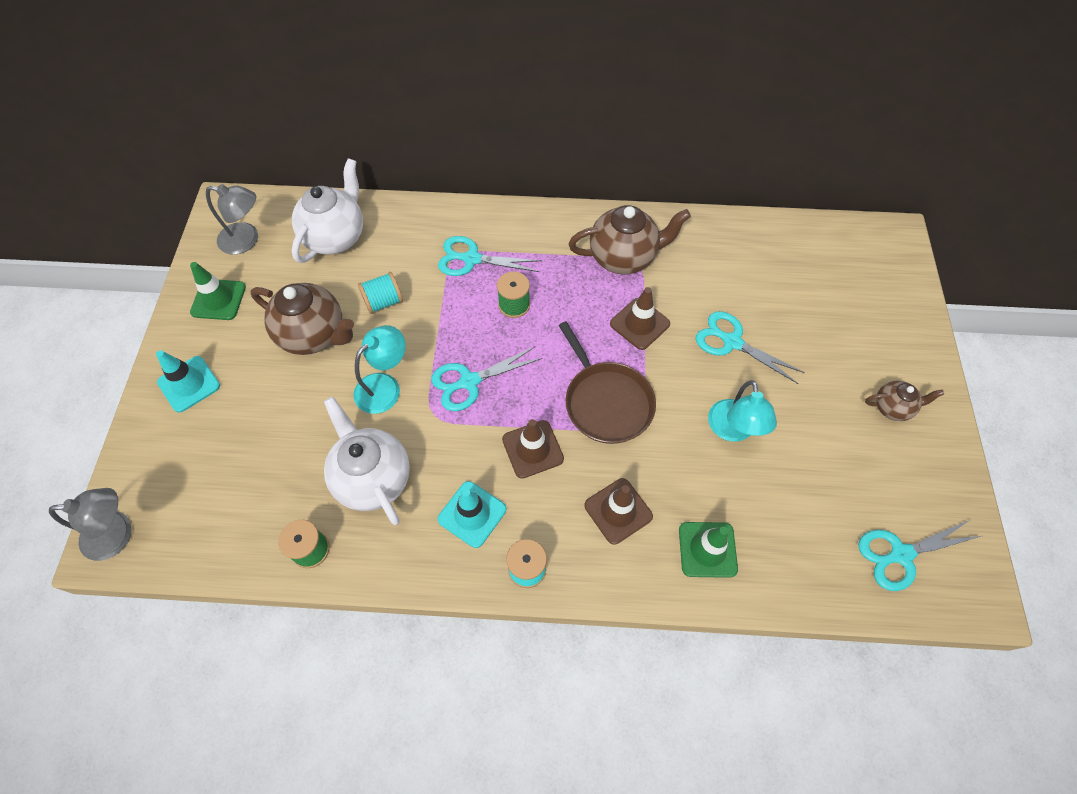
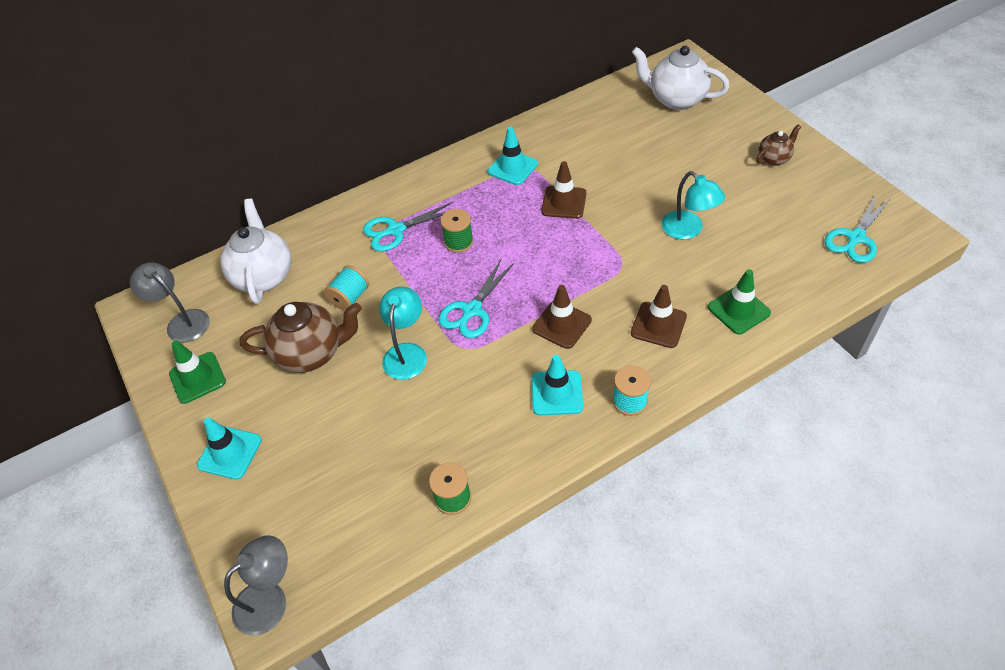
camera: 30 degrees left, 10 degrees down
(246, 240) = (182, 321): grey lamp -> grey lamp turned 120 degrees counterclockwise
(373, 478) = (457, 419): white teapot -> white teapot (676, 99)
(606, 402) = (586, 264): brown pan -> none
(623, 257) = (512, 168): brown teapot -> turquoise traffic cone
(731, 342) = (637, 178): turquoise scissors -> none

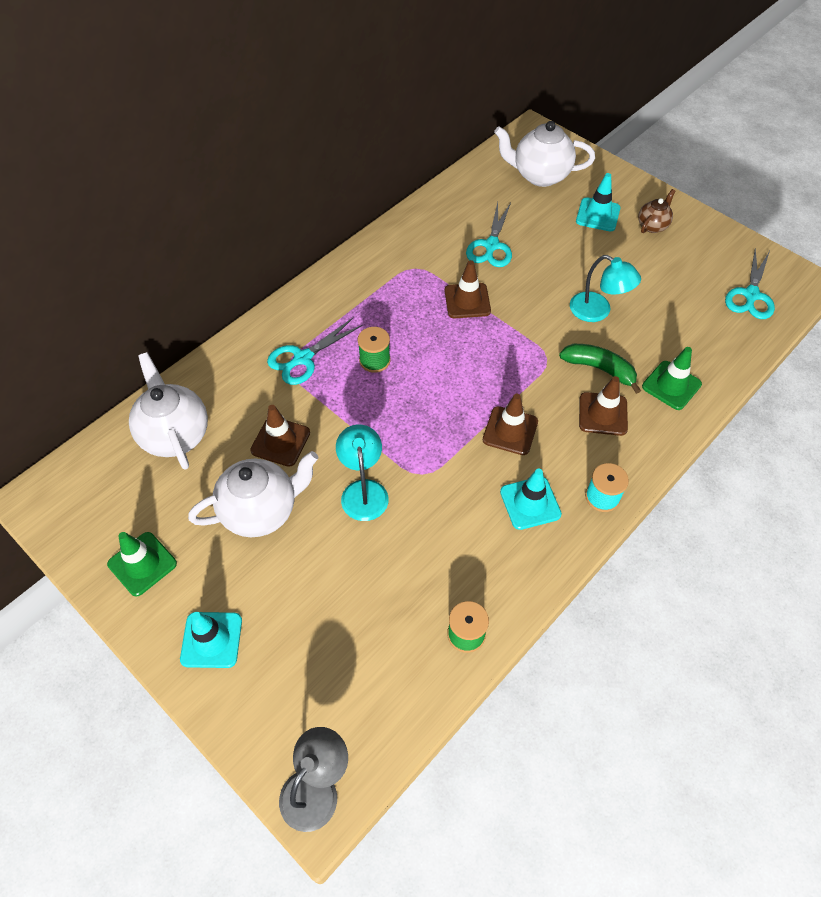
camera: 20 degrees left, 5 degrees up
(182, 321) = (99, 503): grey lamp -> none
(311, 353) = (261, 511): brown teapot -> white teapot
(350, 297) = (280, 441): turquoise spool -> brown traffic cone
(472, 311) = (415, 432): turquoise scissors -> turquoise scissors (491, 246)
(512, 168) = (402, 271): turquoise traffic cone -> turquoise traffic cone (598, 215)
(670, 283) = (599, 369): none -> green banana

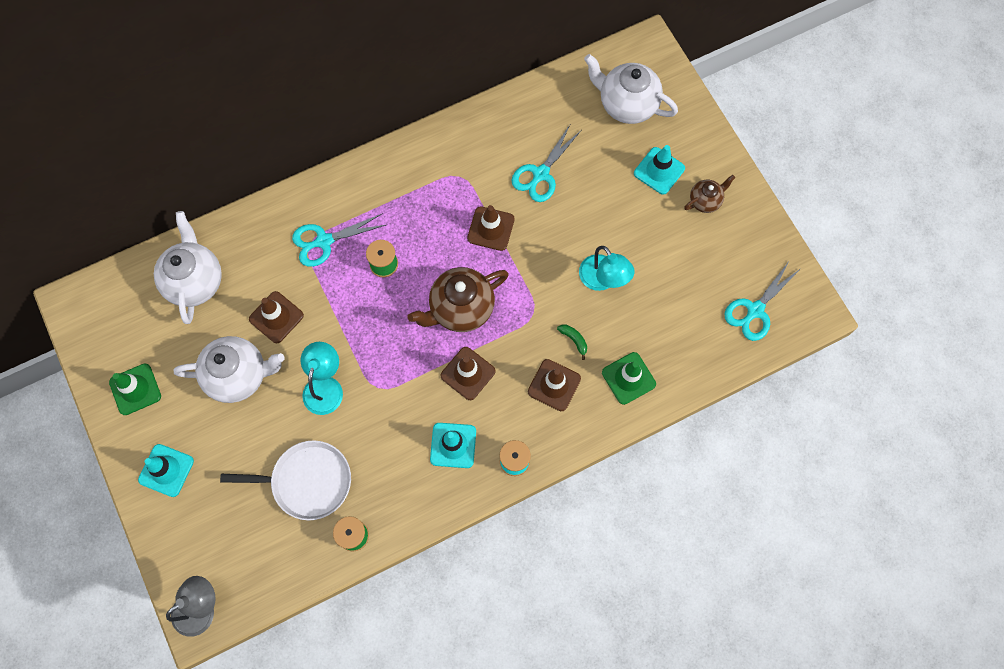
camera: 20 degrees right, 15 degrees up
(386, 594) = (307, 481): none -> white pan
(473, 376) = (461, 308): none -> brown teapot
(599, 369) = (574, 340): green banana -> green banana, size x0.53

